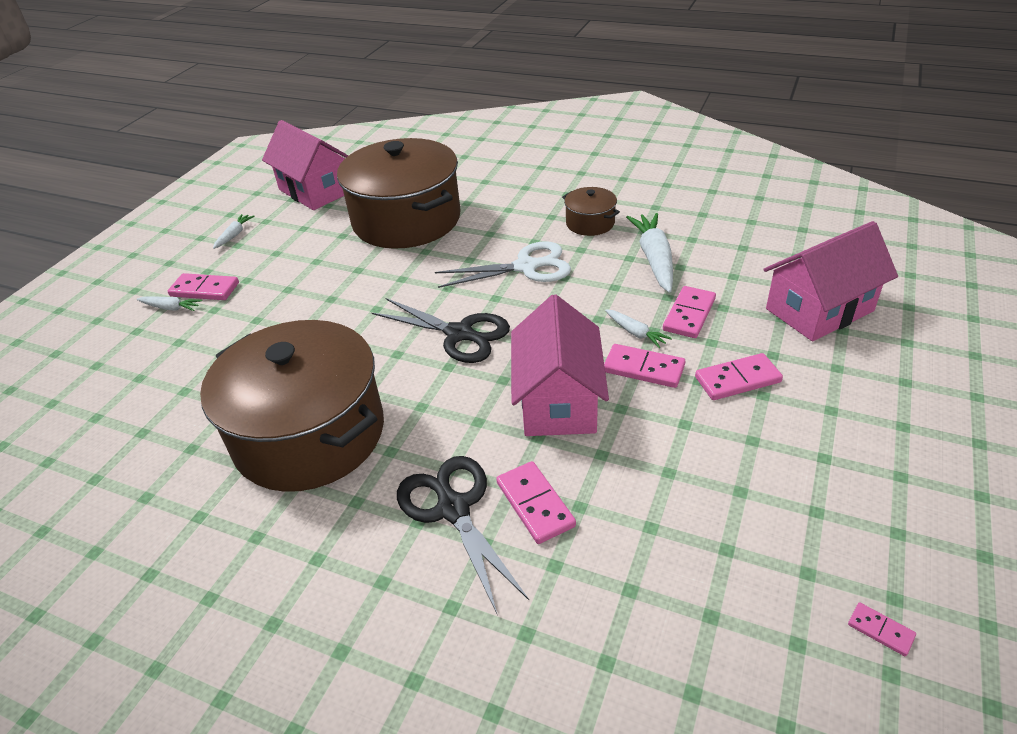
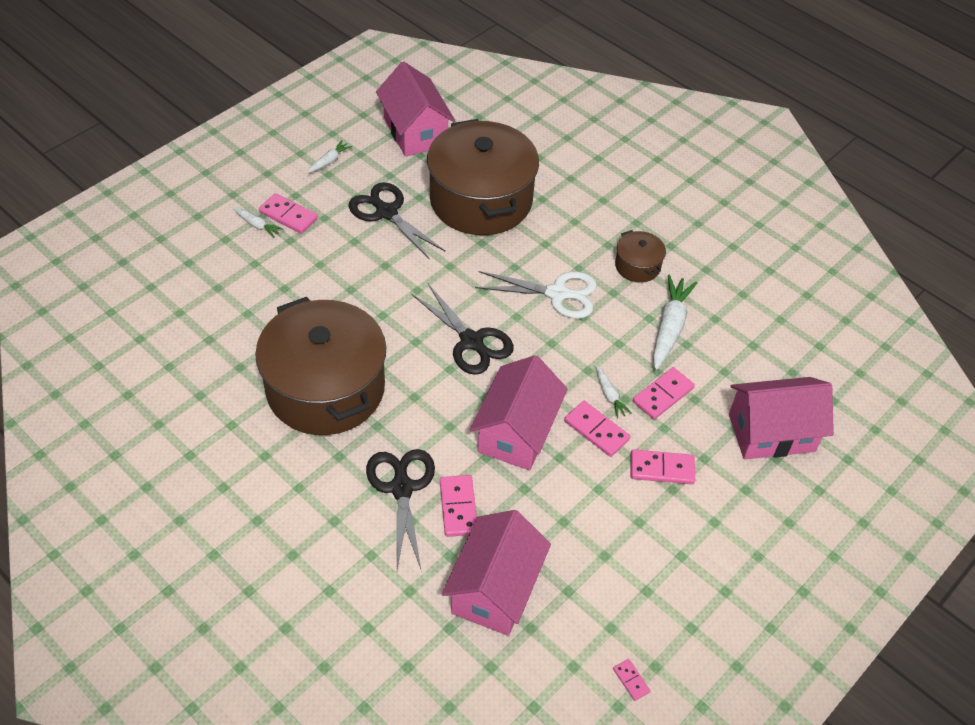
camera: 15 degrees right, 10 degrees up
(312, 256) = (386, 212): none -> black scissors
(636, 585) = (495, 589): none -> pink house

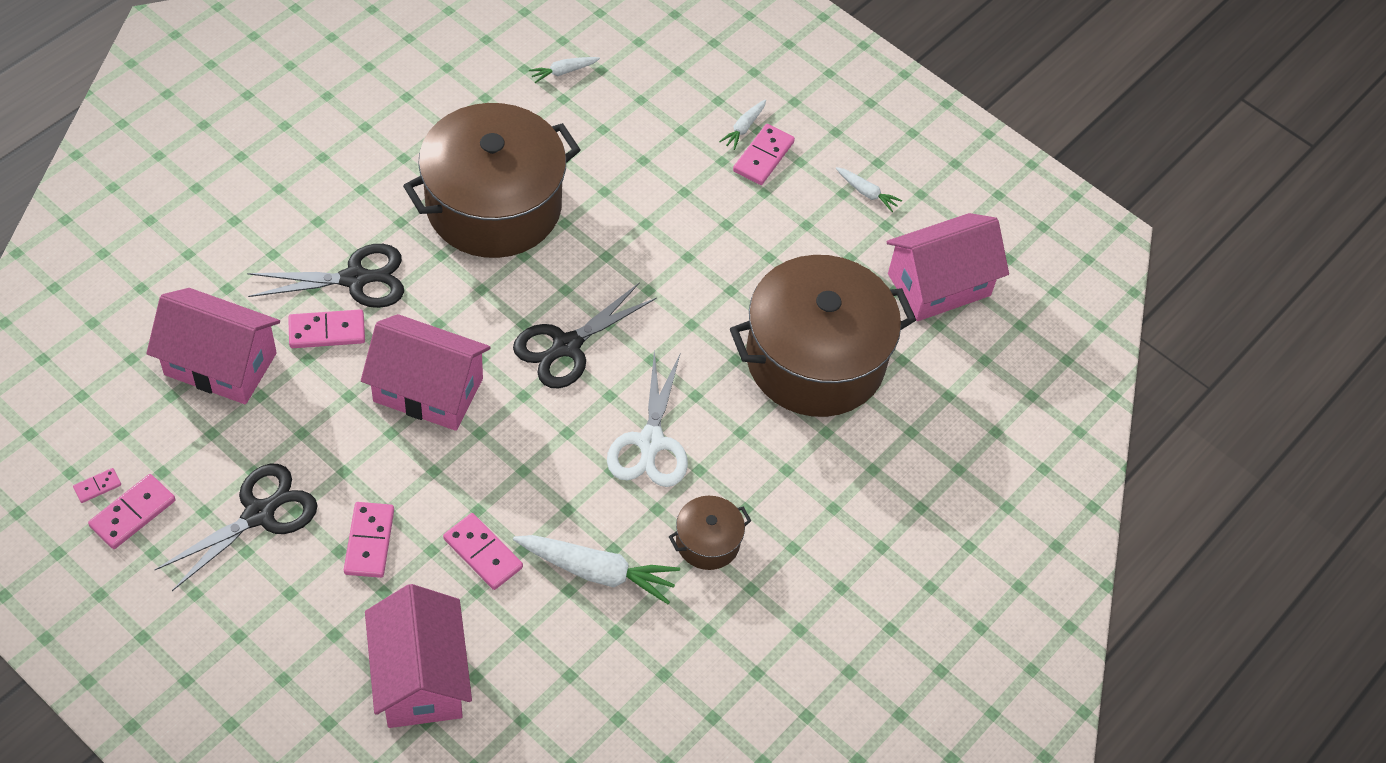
camera: 85 degrees right, 5 degrees up
(386, 212) = (780, 255): black scissors -> black scissors (260, 513)
(596, 430) = (429, 474): pink domino -> pink domino (133, 513)
(609, 395) = (482, 492): white carrot -> white carrot (563, 72)

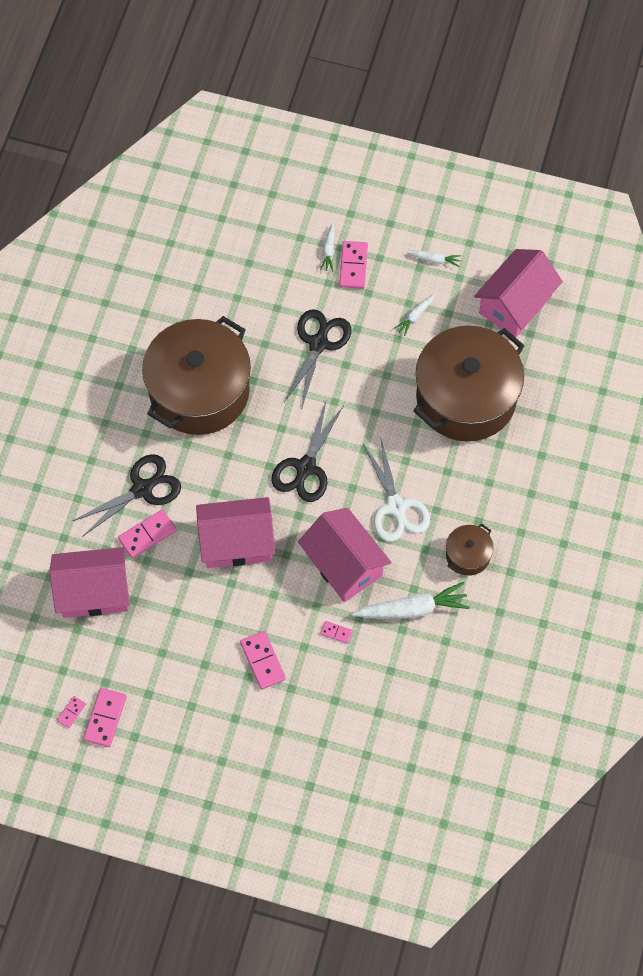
camera: 20 degrees left, 10 degrees up
(260, 513) = (184, 678): black scissors -> black scissors (318, 343)
(420, 677) = (346, 730): pink house -> pink house (344, 564)
(482, 553) = (336, 633): pink domino -> pink domino, size x0.54
(563, 72) = (185, 267): white carrot -> white carrot (415, 316)

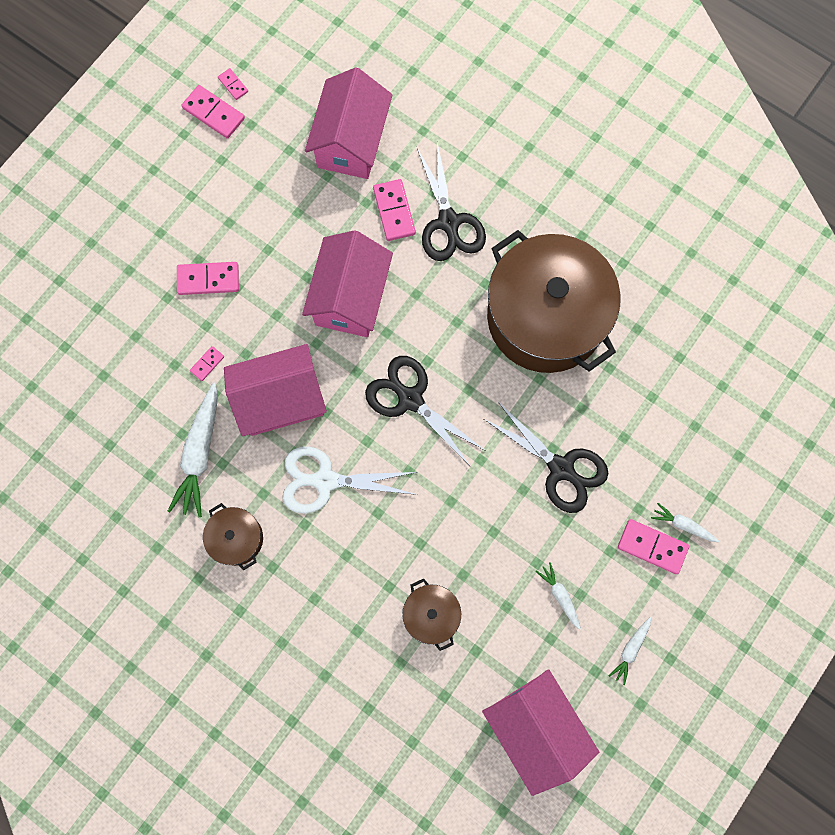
camera: 110 degrees right, 10 degrees up
(466, 397) = (431, 615): brown pot -> brown pot, size x0.43

